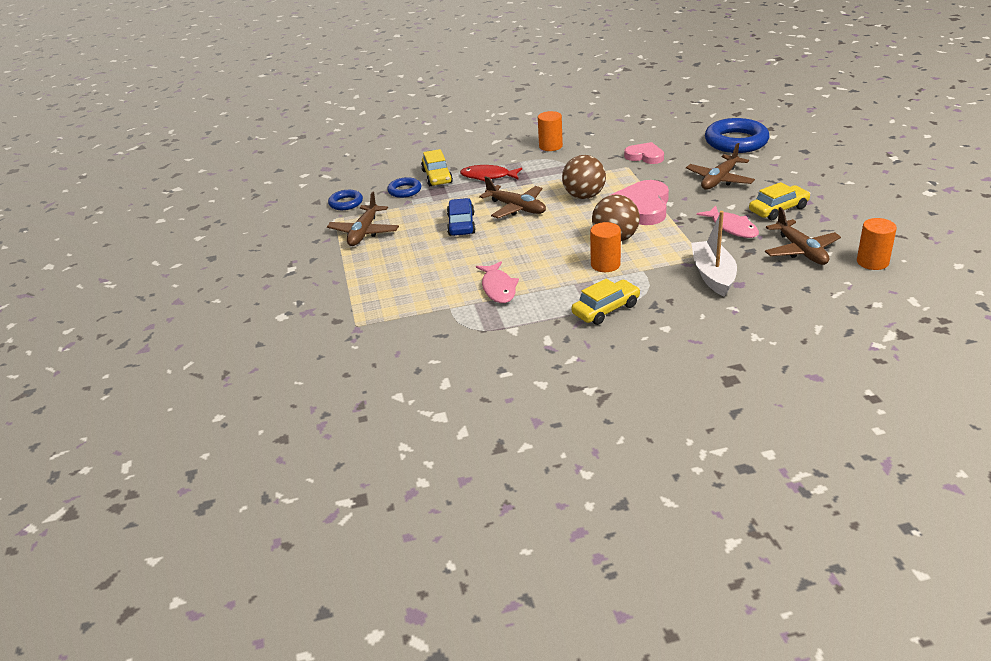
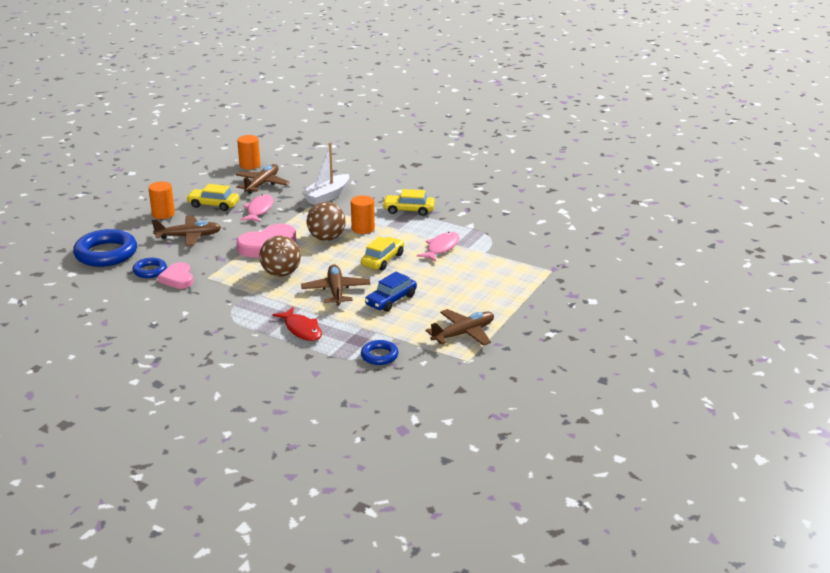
camera: 140 degrees left, 5 degrees down
(346, 203) = (440, 372): blue ring -> blue ring (150, 271)
(437, 177) = (334, 354): yellow car -> yellow car (383, 260)
(550, 146) = (205, 329): orange cylinder -> orange cylinder (163, 214)

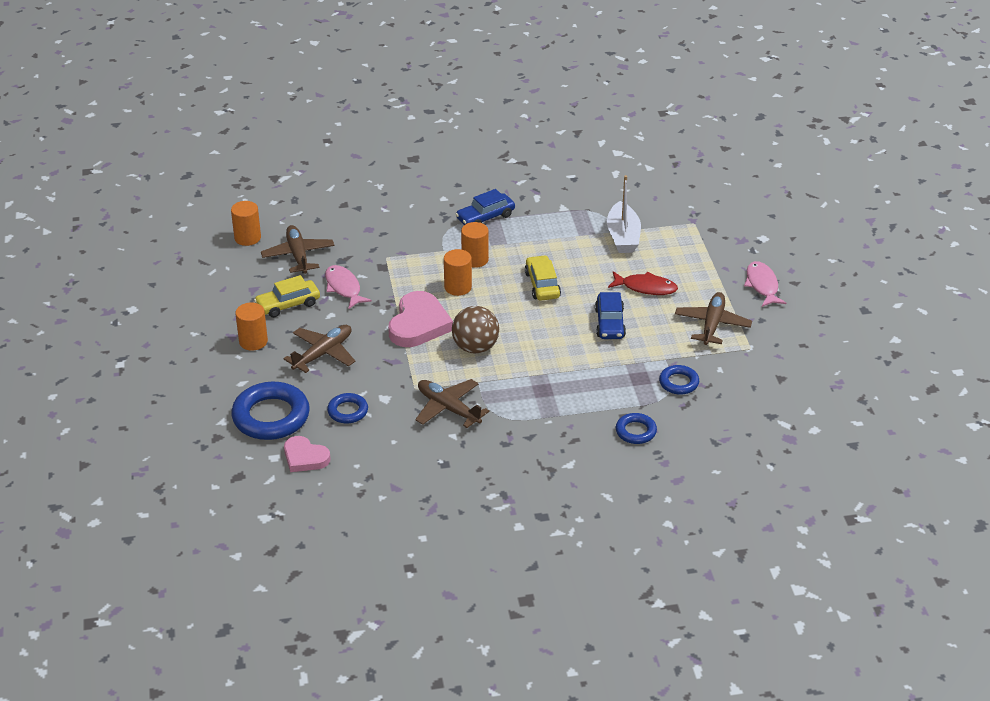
camera: 40 degrees left, 10 degrees up
(178, 278) = (388, 405): pink heart -> pink heart (305, 457)
(300, 368) = (635, 431): none -> blue ring
(301, 329) = (580, 394): red fish -> red fish (646, 287)
(326, 238) = (458, 287): brown ball -> orange cylinder
(327, 196) = (386, 239): white boat -> white boat (623, 237)
(336, 291) = (550, 339): brown plane -> brown plane (448, 408)
(408, 210) = (485, 217): yellow car -> blue car
(441, 248) = (573, 245): pink fish -> pink fish (762, 285)

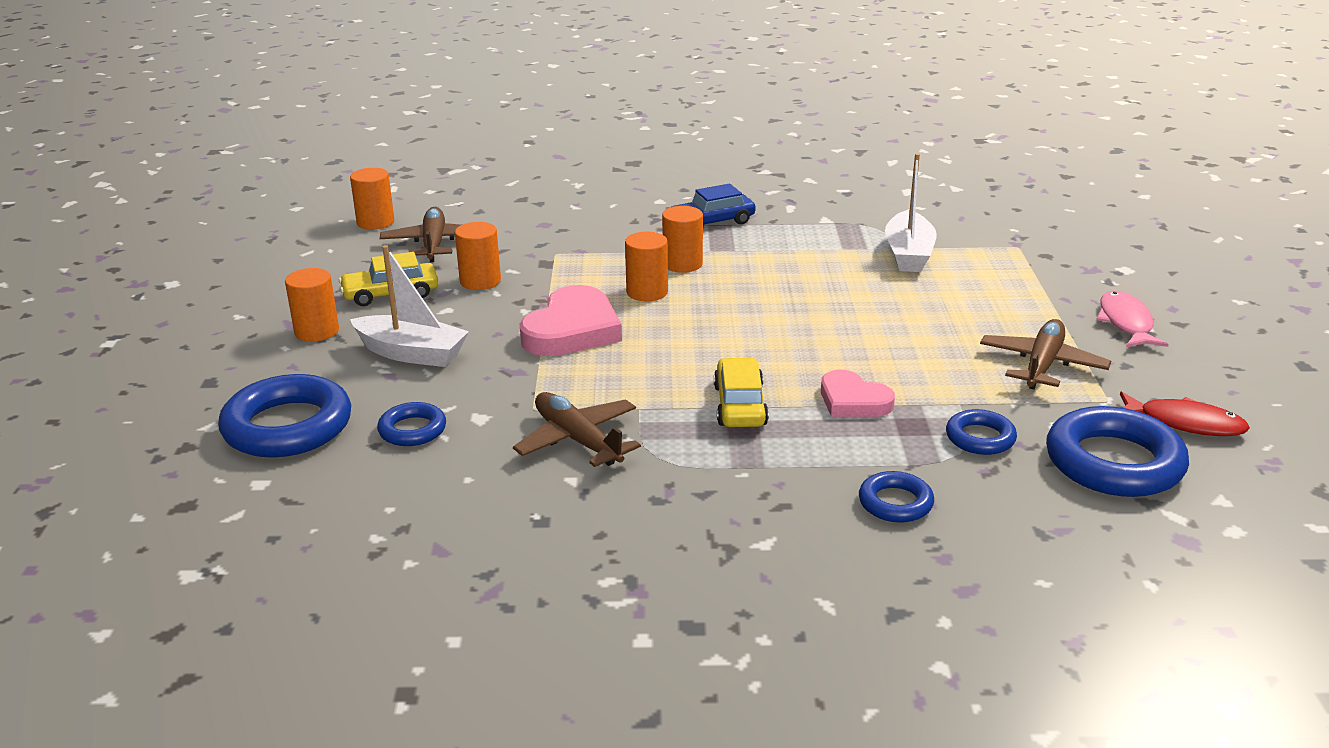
camera: 10 degrees right, 10 degrees down
(305, 457) = (309, 488): pink heart -> pink heart (853, 400)
(323, 353) = (411, 353): brown plane -> white boat
(344, 287) = (480, 281): pink fish -> orange cylinder
(475, 347) = (649, 364): brown ball -> none
(542, 285) = (775, 298): yellow car -> yellow car (740, 405)
(609, 323) = (872, 351): blue car -> none
(646, 287) = (936, 312): red fish -> red fish (1185, 423)
(753, 392) = (1114, 462): none -> blue ring

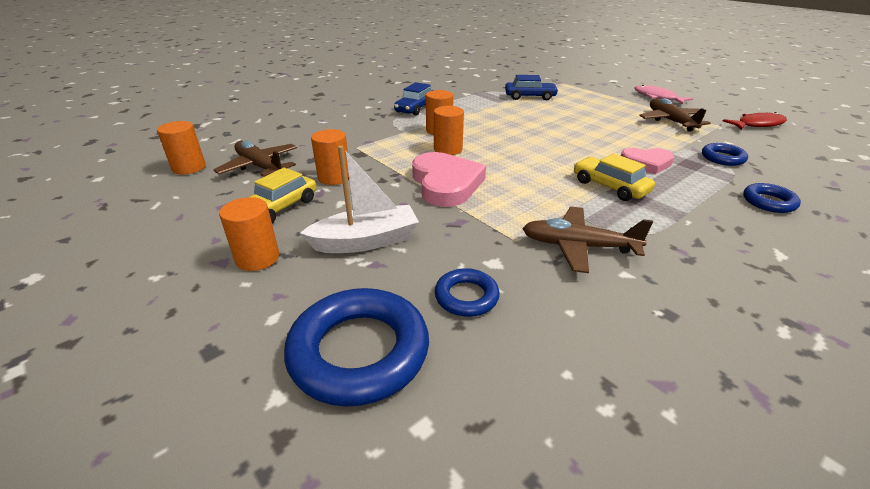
camera: 40 degrees left, 5 degrees up
(908, 254) = (530, 97): white boat -> blue car
(1114, 462) = (778, 148): blue ring -> none

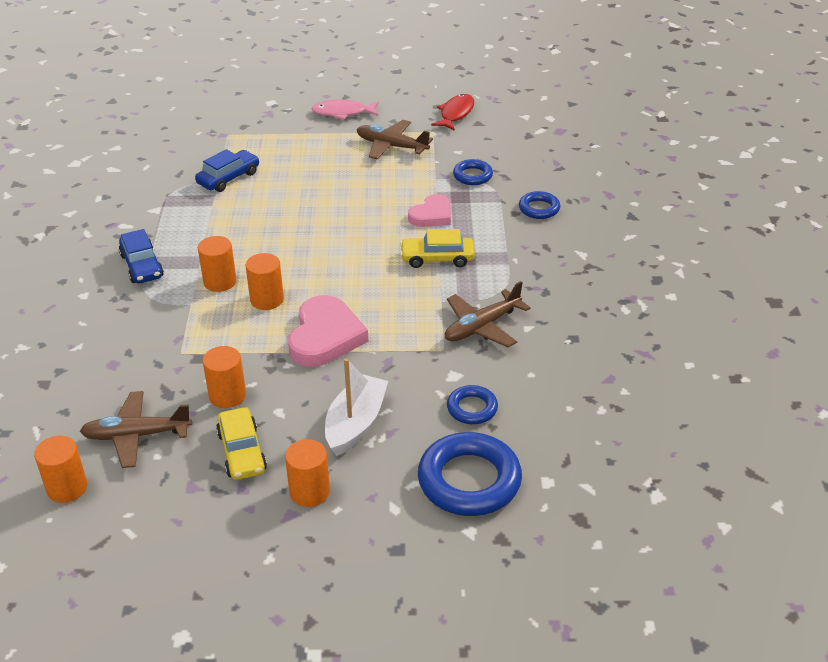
camera: 50 degrees left, 5 degrees up
(446, 183) = (325, 336): pink heart -> pink heart turned 75 degrees clockwise

